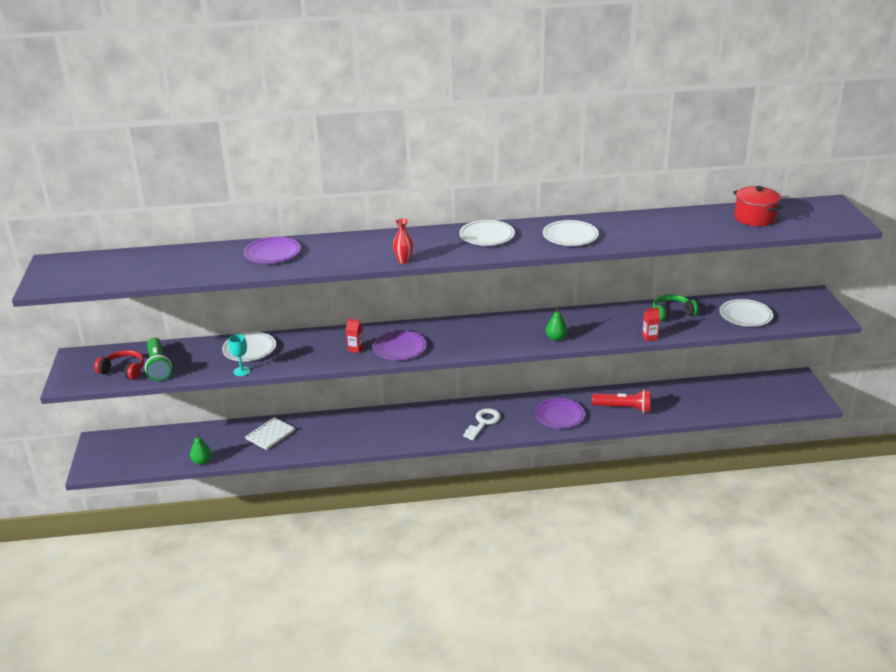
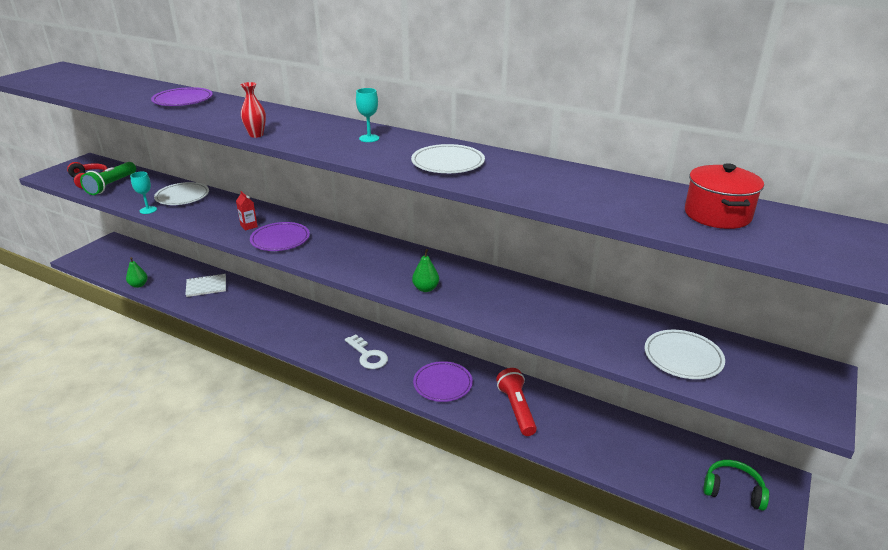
camera: 35 degrees right, 0 degrees up
(483, 422) = (368, 355): white key -> white key turned 75 degrees clockwise
(487, 236) = (369, 138): white plate -> turquoise goblet
(623, 408) = (516, 409): red flashlight -> red flashlight turned 150 degrees counterclockwise
(649, 337) = (524, 331): red carton -> none
(672, 313) = (590, 315): green headphones -> green headphones (733, 490)

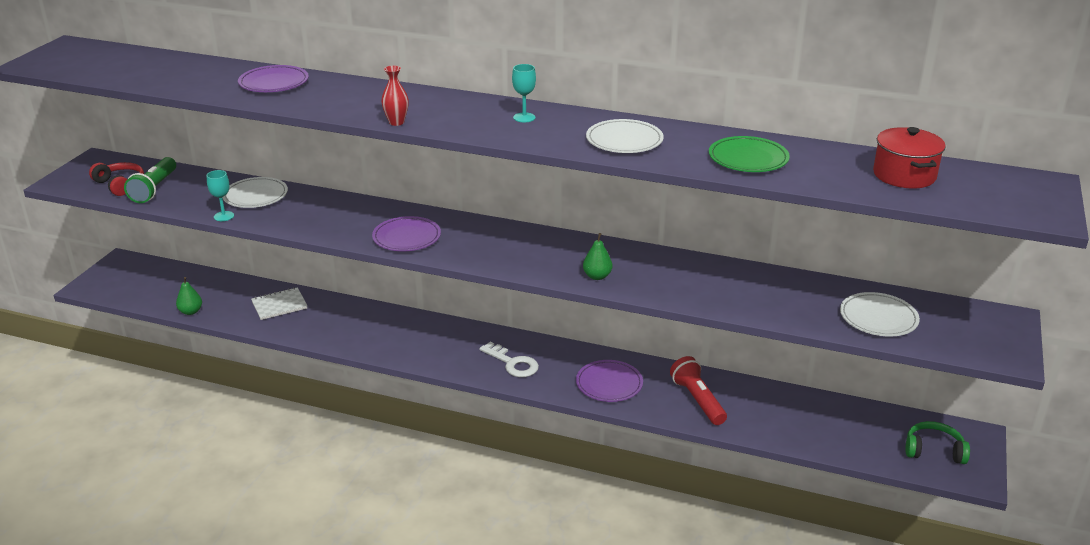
camera: 10 degrees left, 0 degrees up
(249, 226) = (360, 225): red carton -> none
(559, 187) = (748, 159): none -> green plate

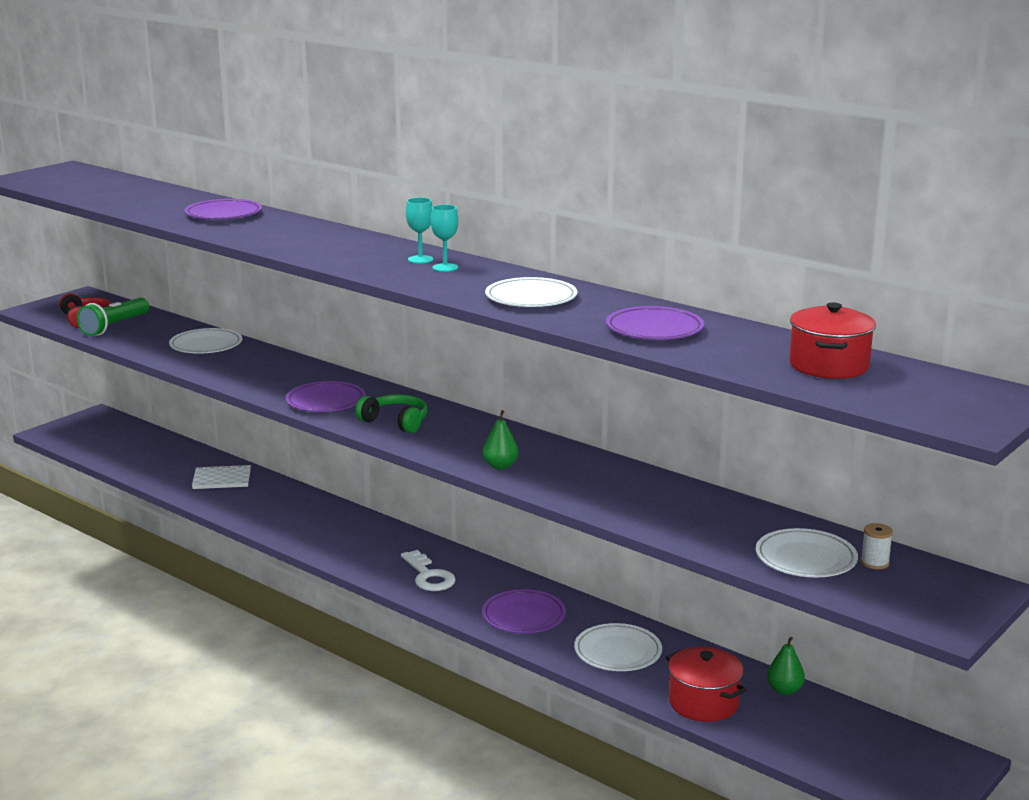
camera: 20 degrees right, 10 degrees down
(191, 312) = (130, 470): green pear -> green pear (784, 690)
(224, 216) = (159, 358): turquoise goblet -> turquoise goblet (420, 259)
(396, 122) = (306, 257): red vase -> none
(697, 400) = (618, 652): red flashlight -> white plate
(748, 159) = (654, 329): green plate -> purple plate
(785, 430) = (703, 703): none -> red pot
(925, 312) = (874, 563): none -> white spool
(934, 450) = (886, 764): green headphones -> green headphones (396, 422)

